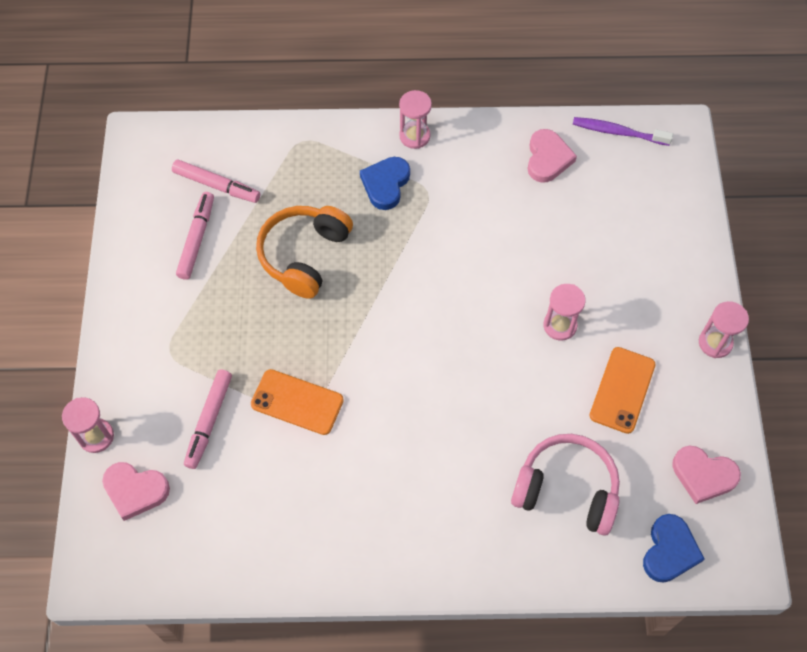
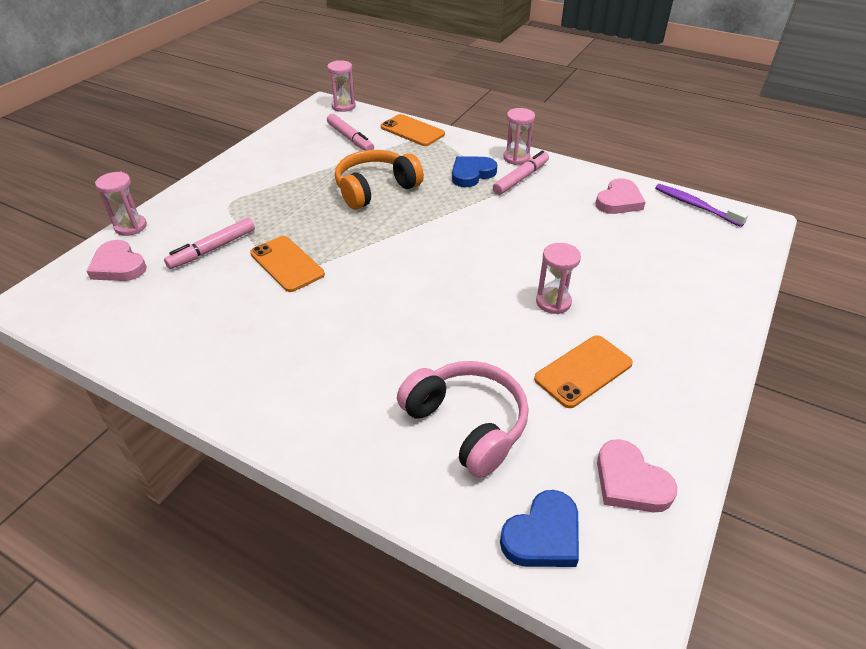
camera: 30 degrees right, 20 degrees down
(197, 239) = (310, 157): pink marker -> pink marker (521, 178)
(276, 139) = (412, 131): none -> orange phone
(715, 343) = (711, 375): pink hourglass -> pink hourglass (343, 106)

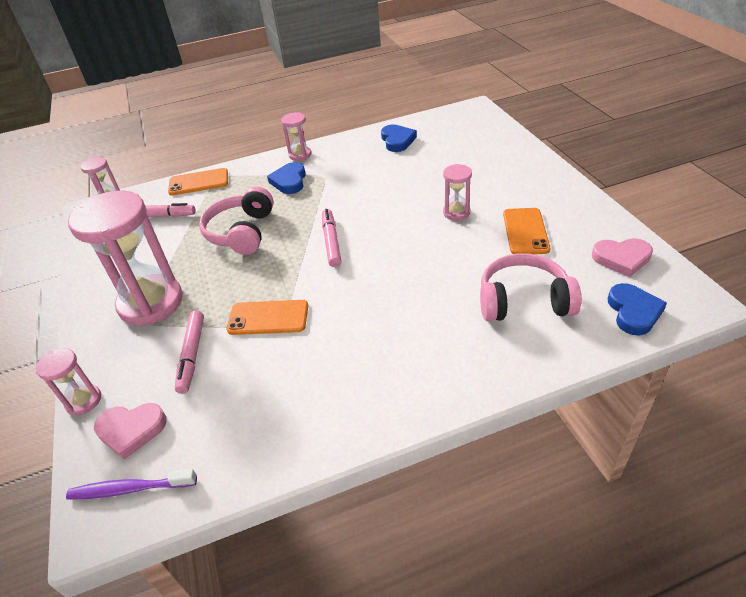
camera: 45 degrees left, 0 degrees up
(250, 195) = (151, 303): none -> pink hourglass
(375, 189) = (242, 232): orange headphones -> pink headphones
(521, 178) = (323, 164): pink marker -> pink marker (331, 242)
(619, 201) = (397, 140): pink heart -> blue heart
(695, 206) = (436, 118): purple toothbrush -> purple toothbrush (130, 489)

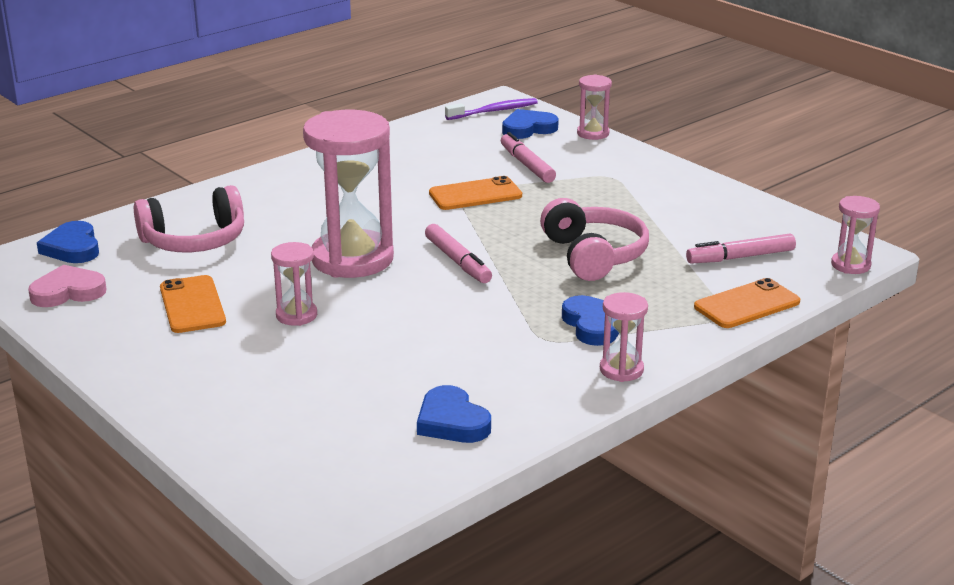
camera: 155 degrees right, 15 degrees down
(131, 430) = (528, 128): pink heart -> blue heart
(151, 303) = (621, 187): pink hourglass -> pink hourglass (352, 259)

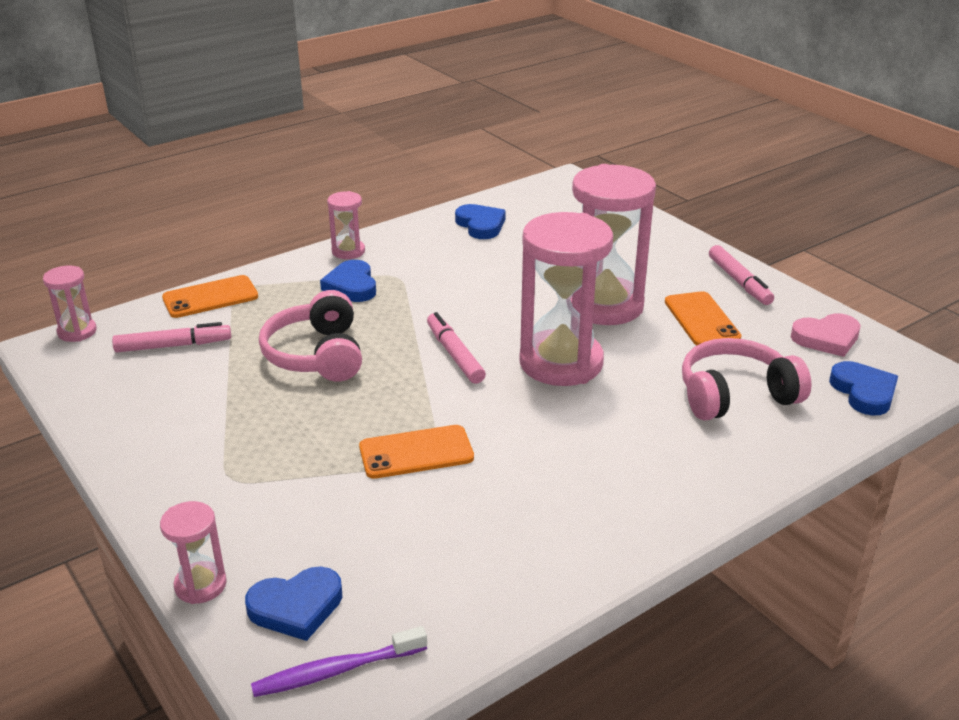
camera: 175 degrees left, 5 degrees up
(296, 315) = (604, 305): pink hourglass -> pink hourglass, size x2.14
(527, 165) = (332, 509): pink marker -> pink marker (739, 282)

